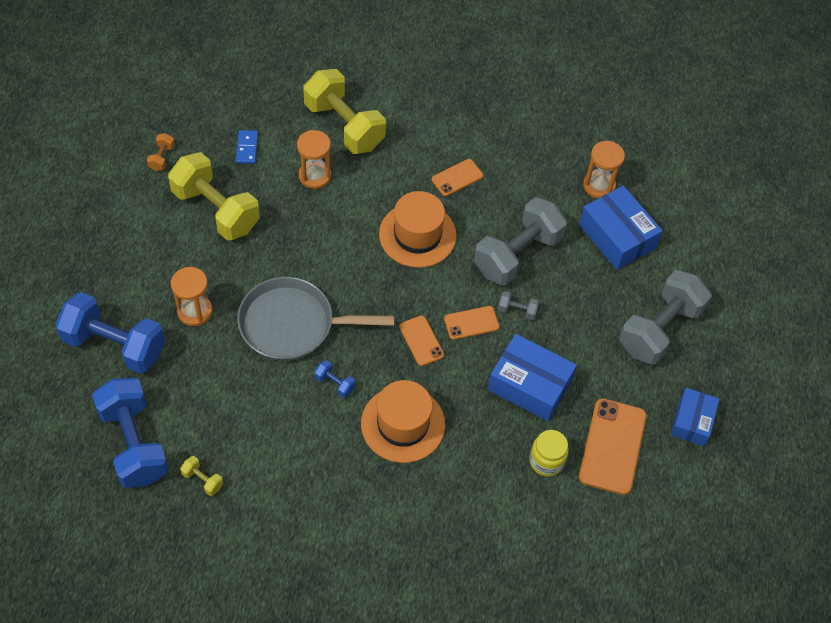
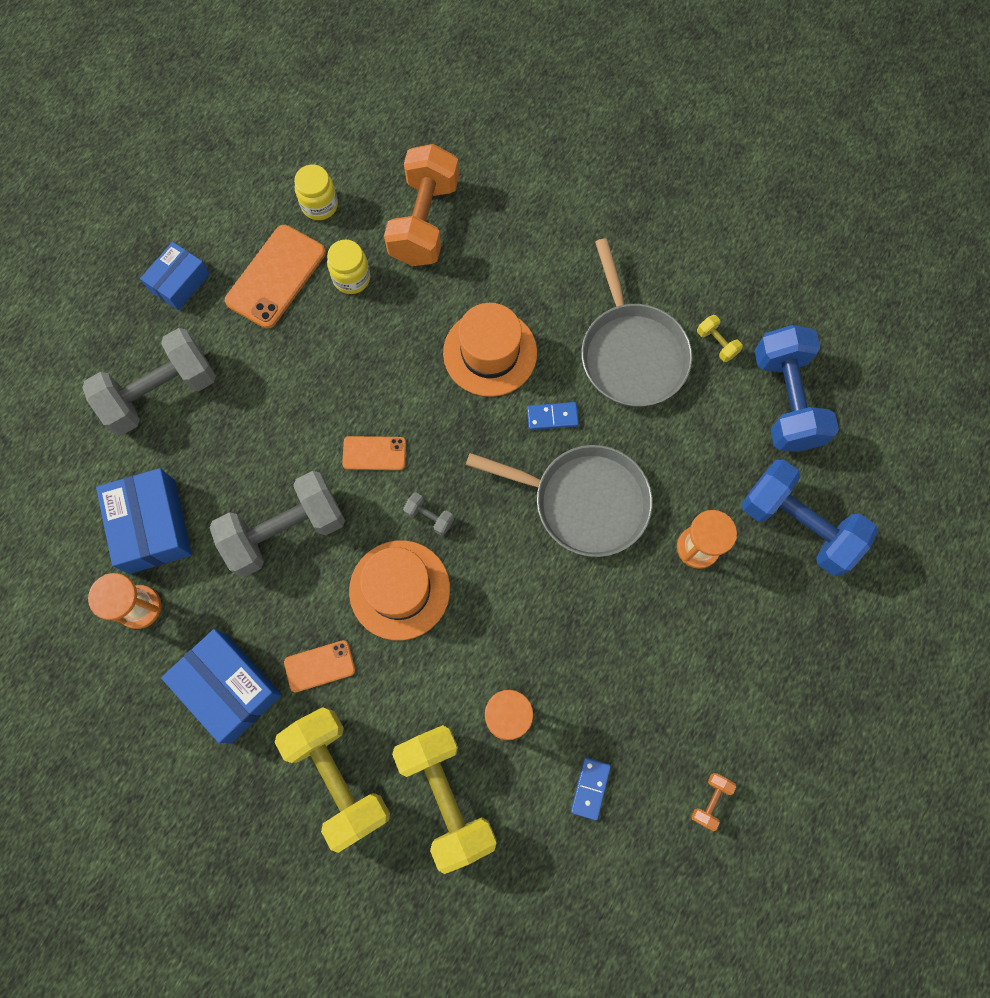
camera: 160 degrees left, 15 degrees up
(216, 210) = (649, 692): yellow dumbbell -> yellow dumbbell (338, 777)
(278, 453) = (631, 353): none -> grey pan
(335, 383) = (552, 417): blue dumbbell -> blue domino
(421, 341) = (439, 445): orange phone -> none
(501, 531) = (424, 222): none -> orange dumbbell
(517, 310) = (315, 456): grey dumbbell -> grey dumbbell (429, 517)
(529, 385) = (336, 363): blue box -> blue box (229, 688)
(603, 523) = (319, 205): none -> yellow jar

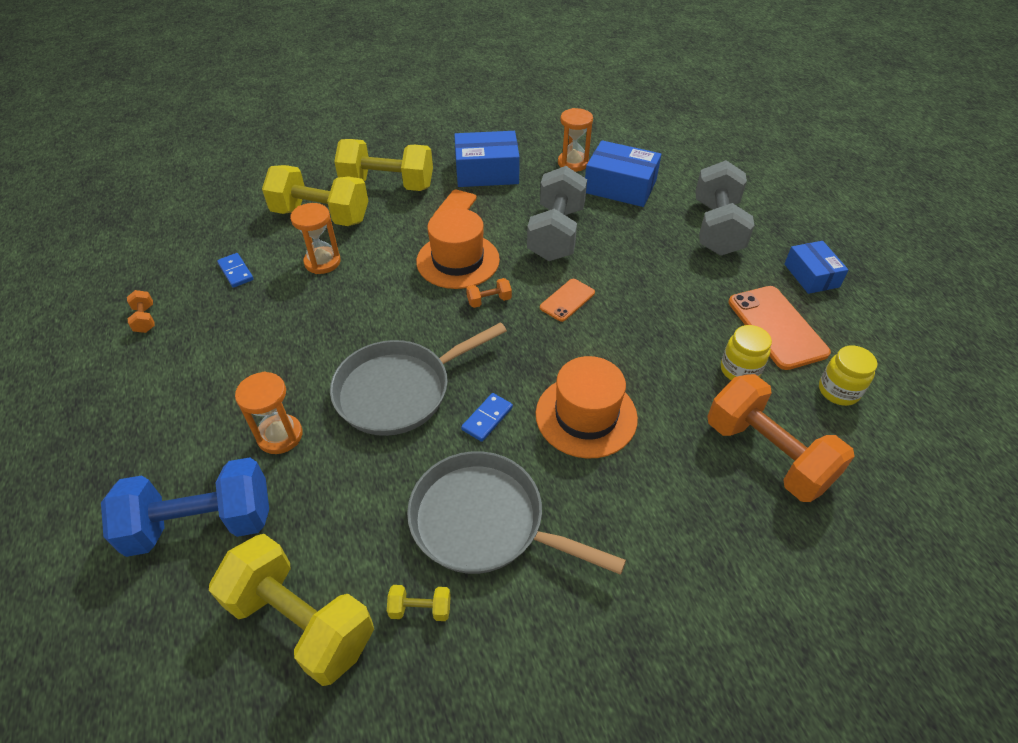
camera: 130 degrees right, 25 degrees down
(429, 517) = (489, 301): grey dumbbell -> orange dumbbell
(785, 400) = (301, 622): blue dumbbell -> yellow dumbbell

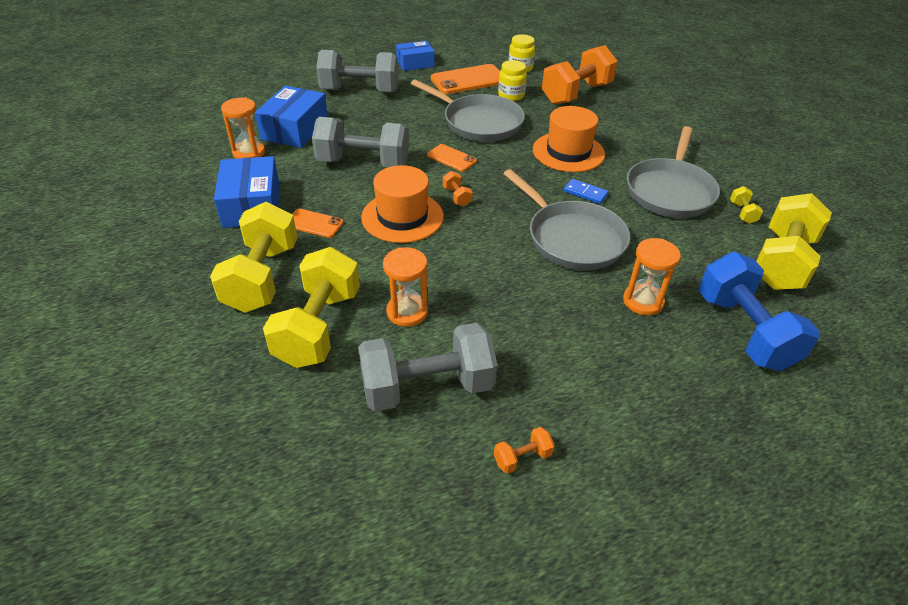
camera: 95 degrees left, 5 degrees down
(236, 272) = (427, 387): blue domino -> grey dumbbell
(654, 329) = (479, 122): none -> grey pan

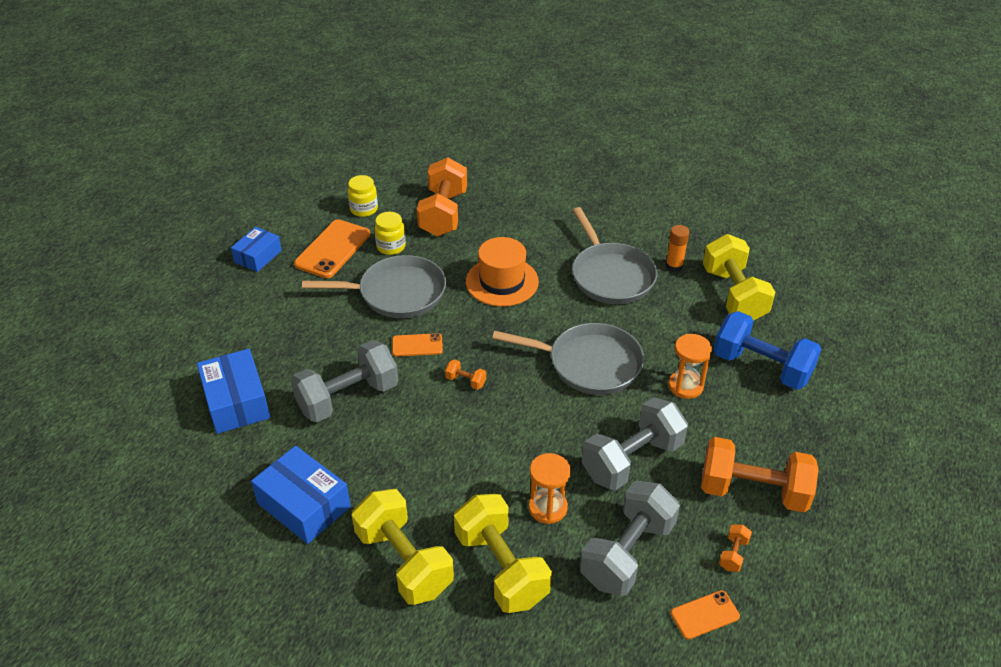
camera: 40 degrees left, 0 degrees up
(249, 153) = (226, 455): orange hourglass -> none
(314, 223) = (382, 484): orange phone -> orange phone (704, 615)
(360, 91) = (243, 320): grey dumbbell -> grey dumbbell (632, 460)
(402, 217) = (446, 429): orange hat -> none
(585, 193) = (555, 315): blue domino -> none
(609, 422) = (753, 491): none -> orange dumbbell
(742, 213) = (674, 266): yellow dumbbell -> orange glue stick

